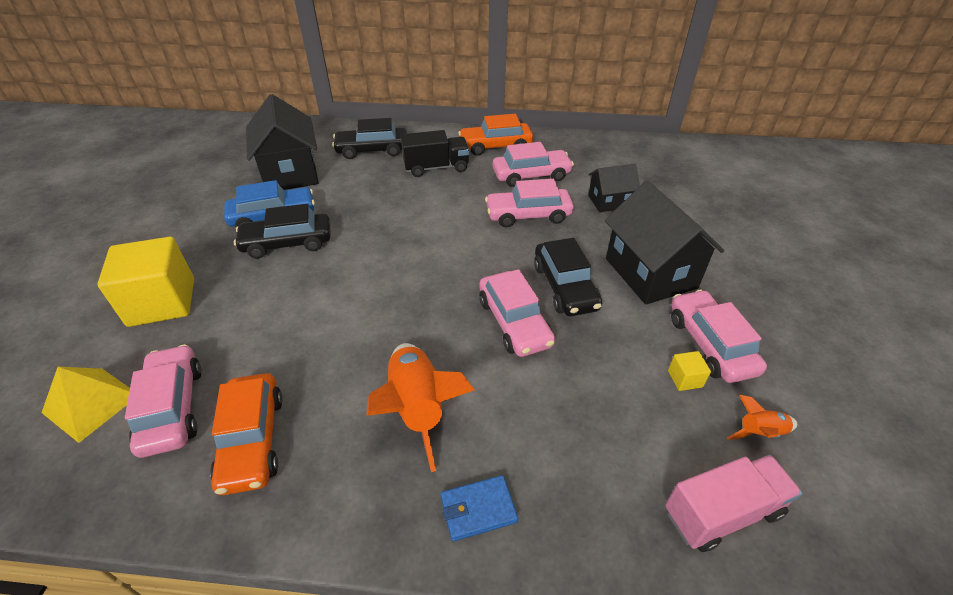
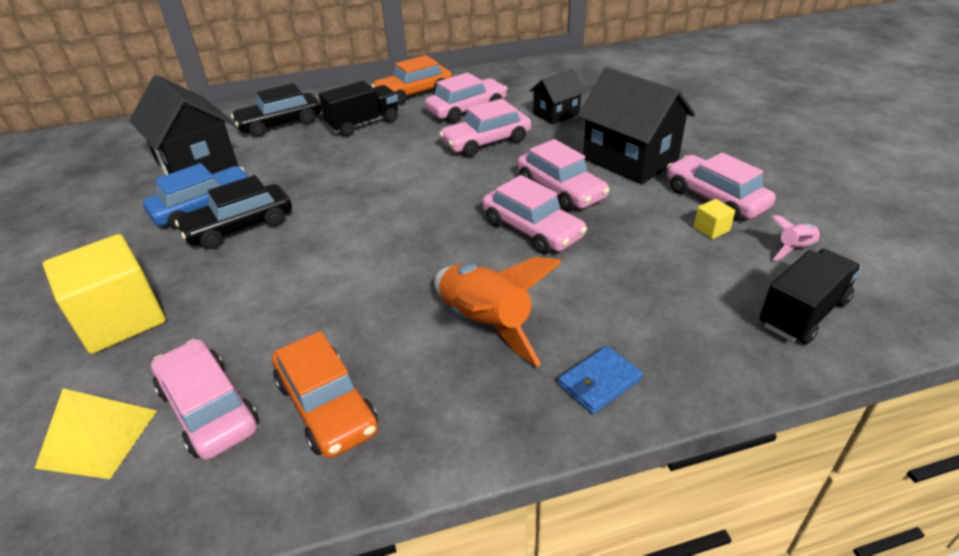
camera: 20 degrees left, 5 degrees down
(565, 287) = (560, 190): black car -> pink car
(722, 512) = (803, 313): pink truck -> black truck
(759, 433) = (794, 249): orange rocket -> pink rocket

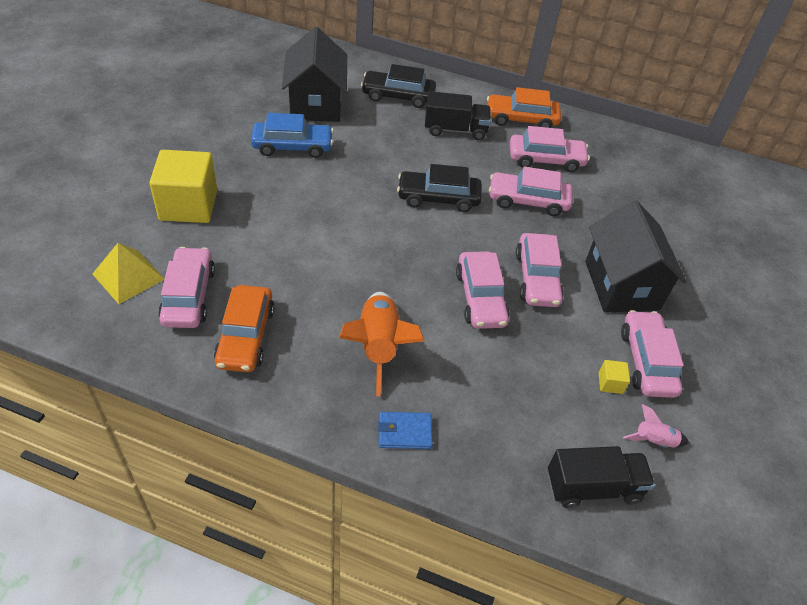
camera: 30 degrees right, 10 degrees up
(240, 227) = (300, 176): black car -> black car (438, 198)
(556, 114) = (612, 205): black house -> none

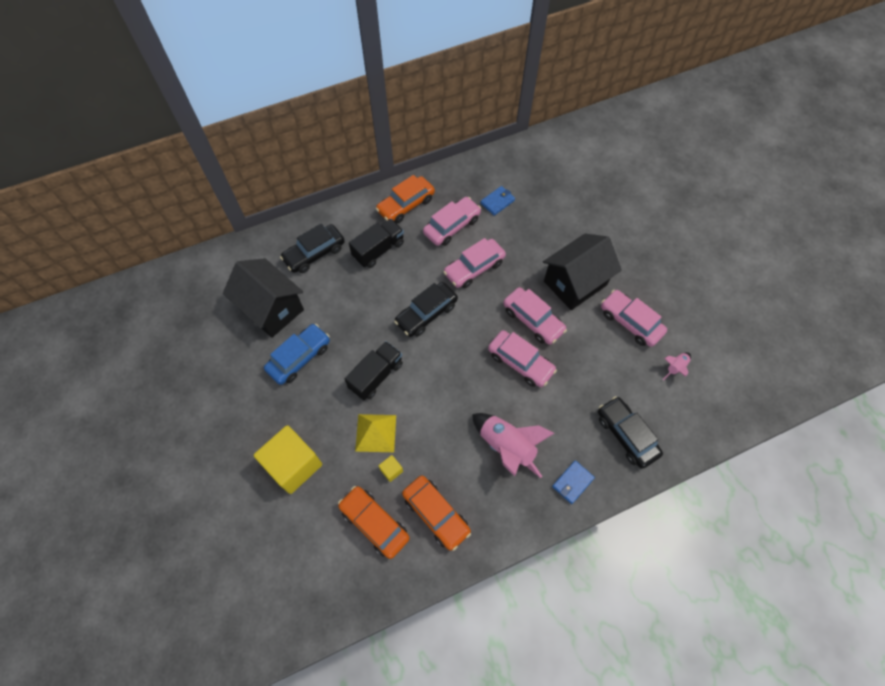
camera: 40 degrees left, 15 degrees up
(128, 276) = (324, 548): yellow pyramid -> yellow pyramid (376, 433)
(189, 296) = (374, 523): pink car -> orange car
(378, 347) = (507, 447): orange rocket -> pink rocket
(517, 447) = (626, 435): none -> black car
(593, 487) = (676, 421): black truck -> black truck (376, 376)
(610, 383) = (628, 353): yellow cube -> yellow cube (391, 470)
(616, 174) = (497, 202): none -> blue wallet
(621, 285) = (575, 283): black house -> black house turned 75 degrees counterclockwise

